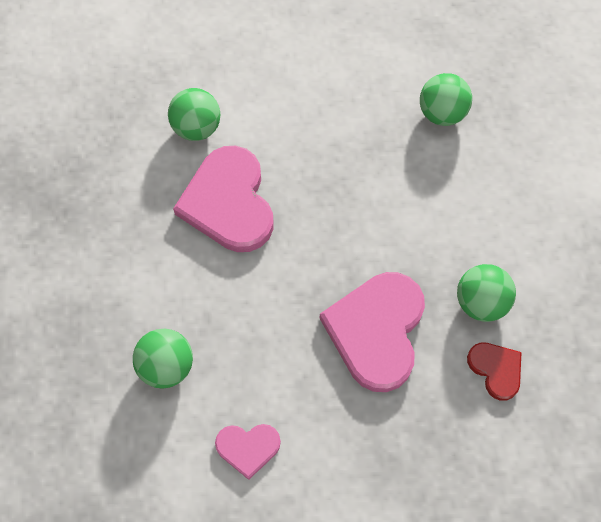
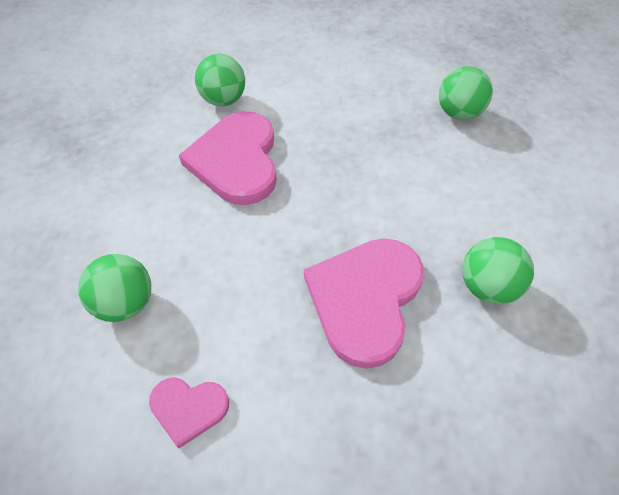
camera: 10 degrees right, 10 degrees down
(496, 369) = (502, 362): red heart -> none

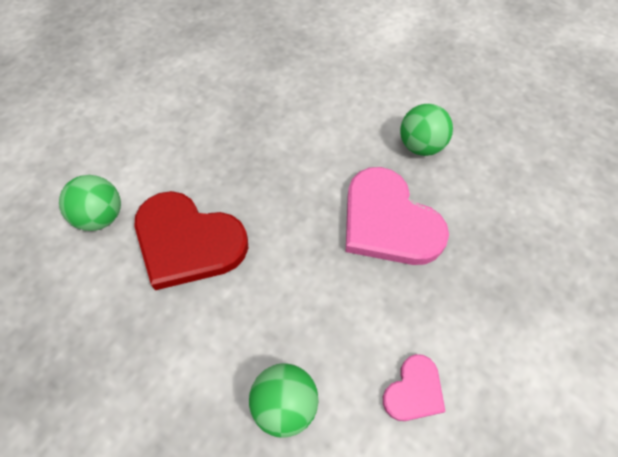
camera: 60 degrees left, 5 degrees up
(236, 160) = (188, 242): pink heart -> red heart
(458, 113) = (263, 68): green ball -> none

